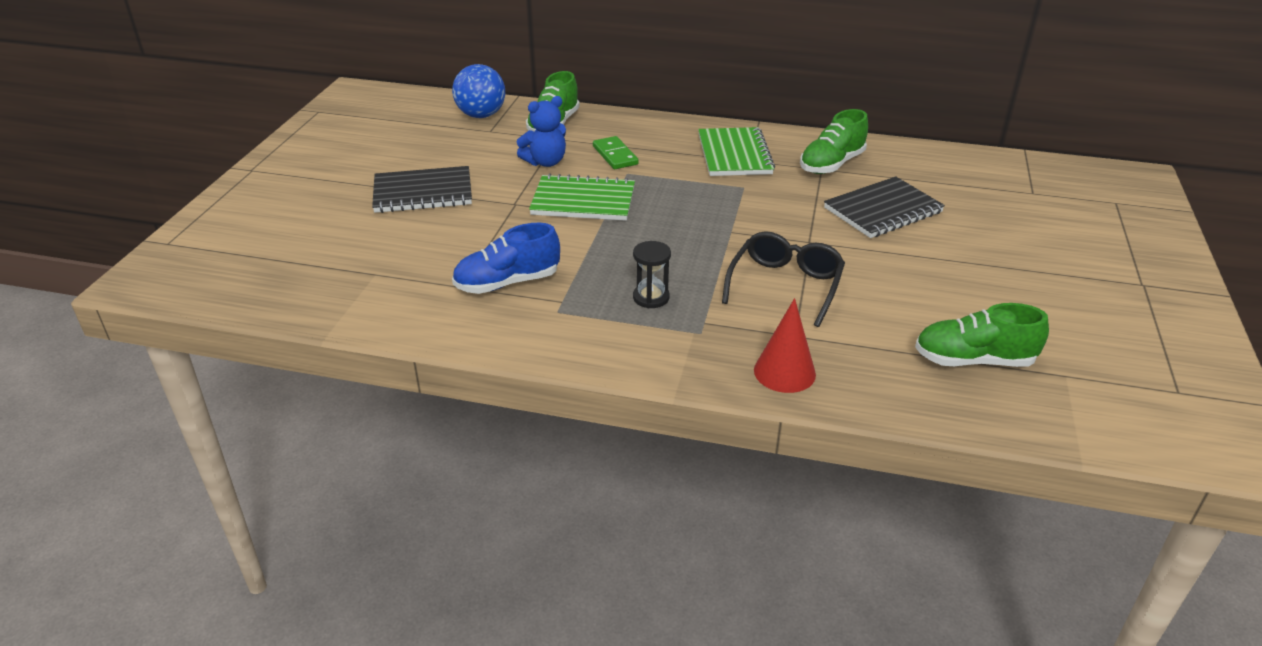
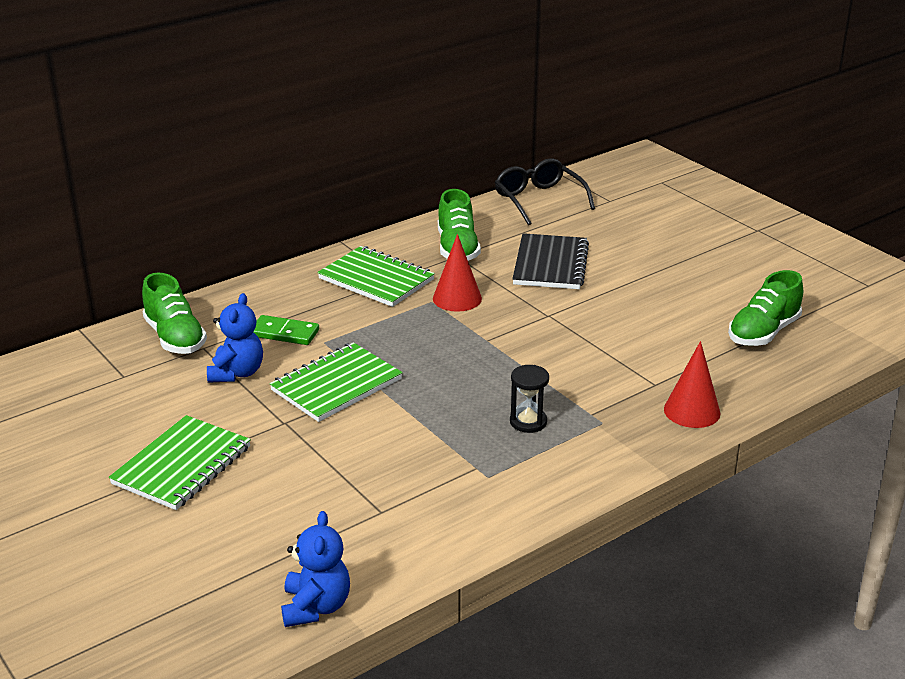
camera: 50 degrees left, 5 degrees down
(329, 310) = (316, 607): none -> blue teddy bear
(423, 193) = (182, 465): black notebook -> green notebook
(481, 115) = (82, 367): blue ball -> none
(507, 283) = (411, 483): blue shoe -> none
(765, 194) = (457, 298): none -> red cone
(785, 286) = (590, 356): black glasses -> black glasses (539, 200)

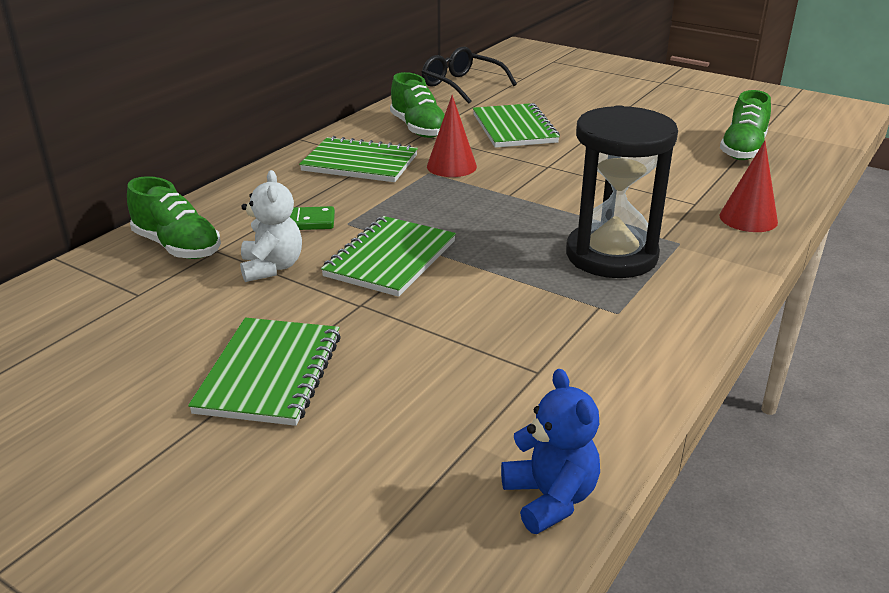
camera: 20 degrees left, 0 degrees up
(237, 373) = (272, 267): blue teddy bear -> white teddy bear
(528, 422) = (611, 255): black hourglass -> black hourglass, size x2.29
(550, 264) = (514, 128): black notebook -> green notebook

